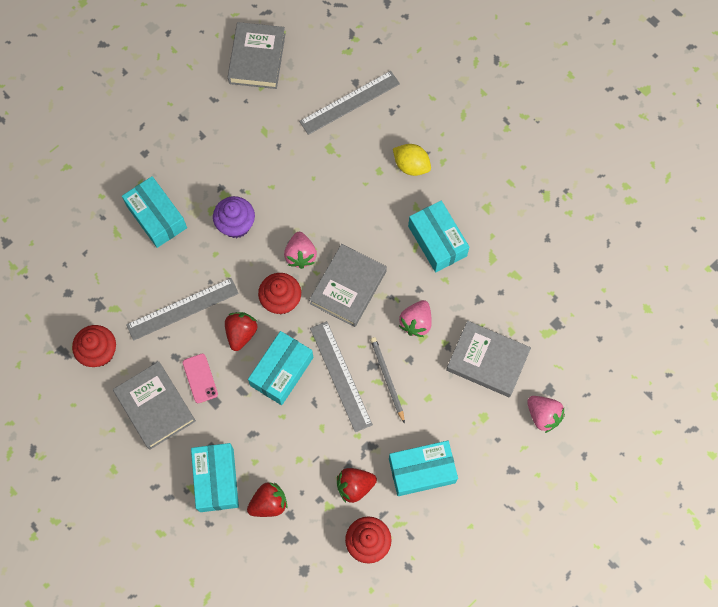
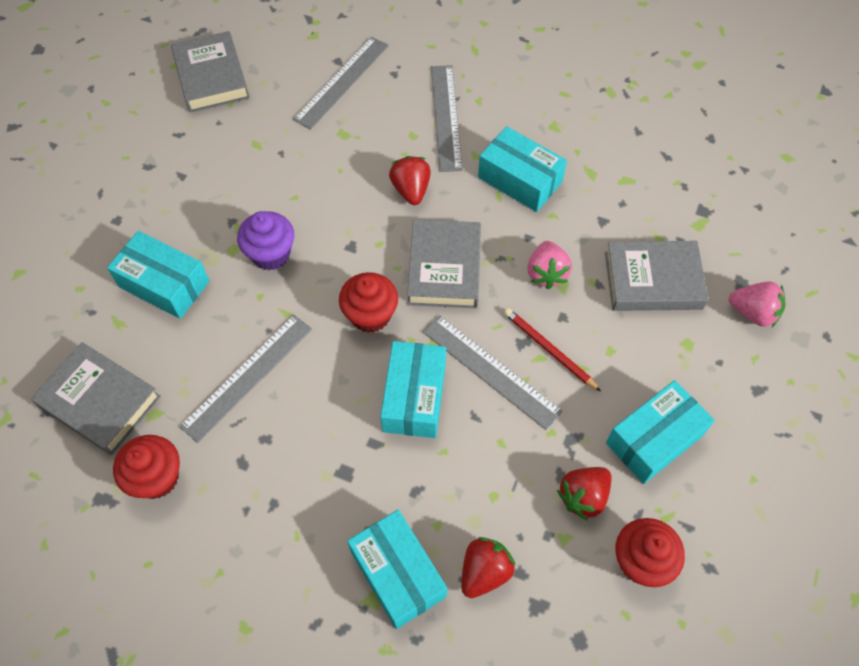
camera: 25 degrees left, 10 degrees down
(155, 407) = (267, 515): grey book -> grey book (99, 402)
(200, 378) = (311, 451): pink phone -> none
(241, 333) = (339, 374): red strawberry -> red strawberry (411, 190)
(300, 255) = (368, 256): pink strawberry -> none
(387, 378) = (549, 350): grey pencil -> red pencil
(411, 166) = (446, 117): yellow lemon -> grey ruler

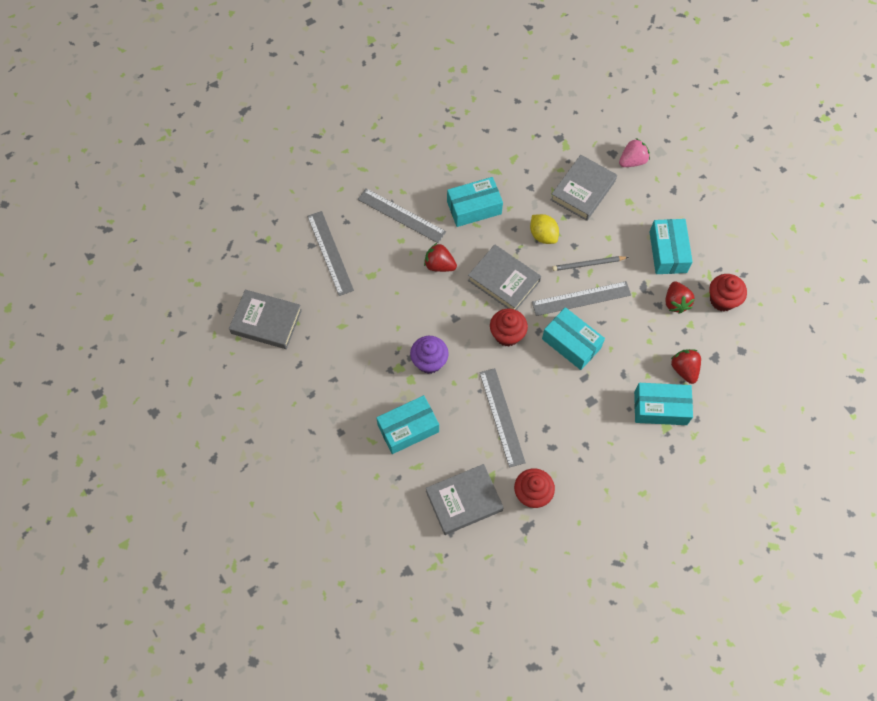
camera: 55 degrees left, 5 degrees up
(546, 273) = (543, 235): pink strawberry -> yellow lemon
(549, 350) = (588, 264): red pencil -> grey pencil

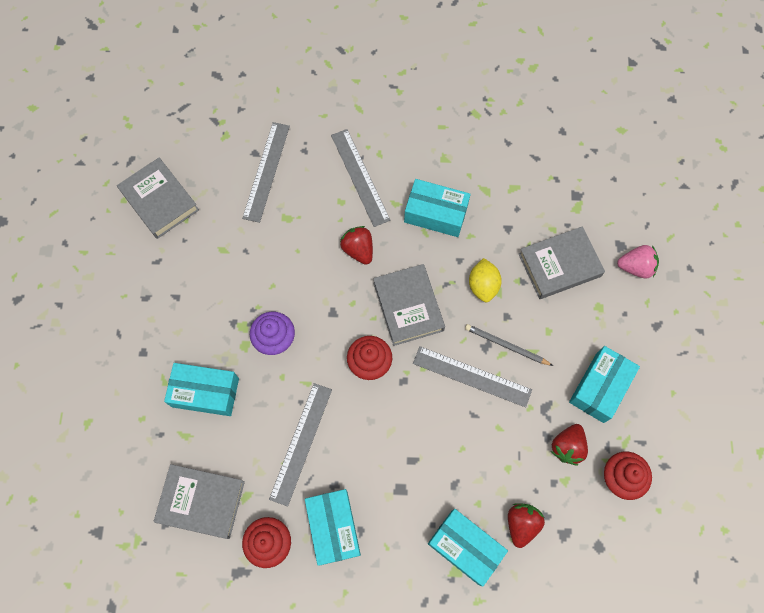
camera: 35 degrees right, 5 degrees up
(571, 343) = (426, 416): turquoise box -> turquoise box (333, 527)

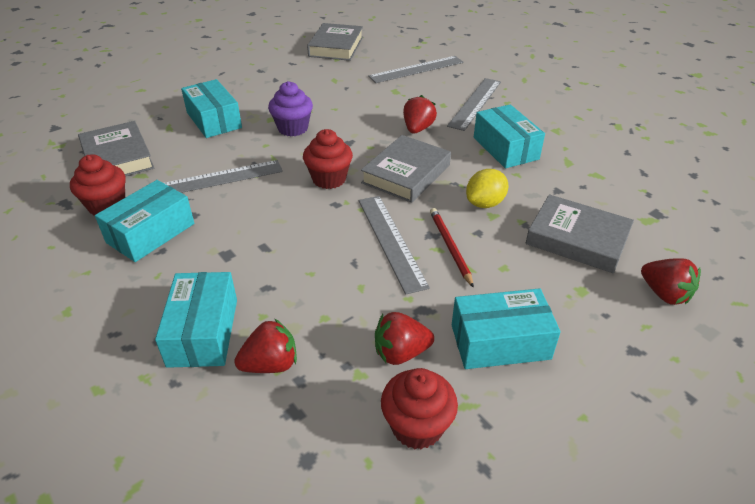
camera: 50 degrees right, 30 degrees down
(506, 345) = (450, 247): grey pencil -> red pencil
(635, 267) = (664, 294): pink strawberry -> red strawberry

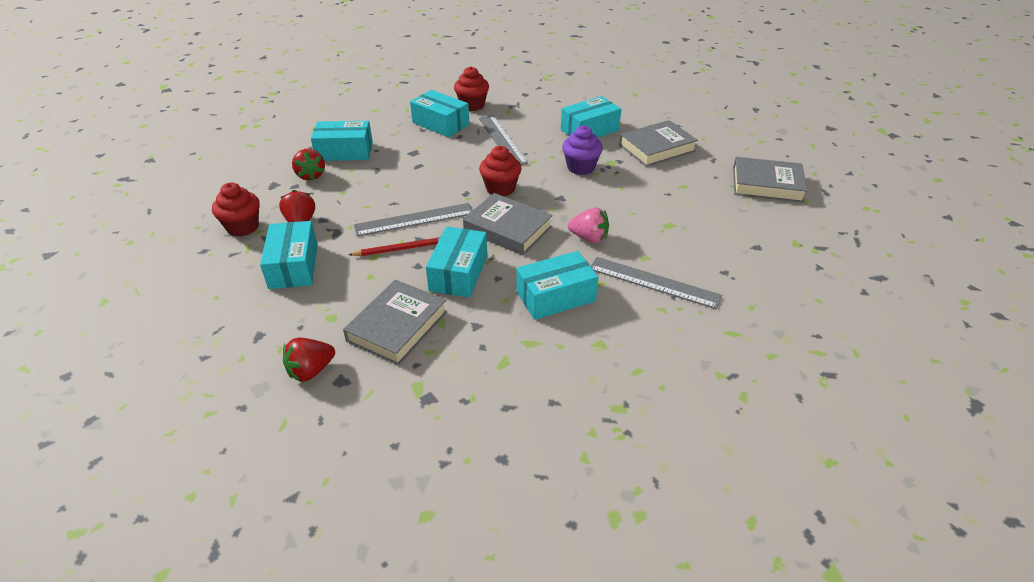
camera: 90 degrees right, 0 degrees up
(117, 157) = (530, 100): grey book -> grey book (656, 148)
(416, 69) = (729, 241): grey ruler -> none
(418, 129) = (589, 238): red strawberry -> pink strawberry
(485, 203) = (458, 273): yellow lemon -> turquoise box

